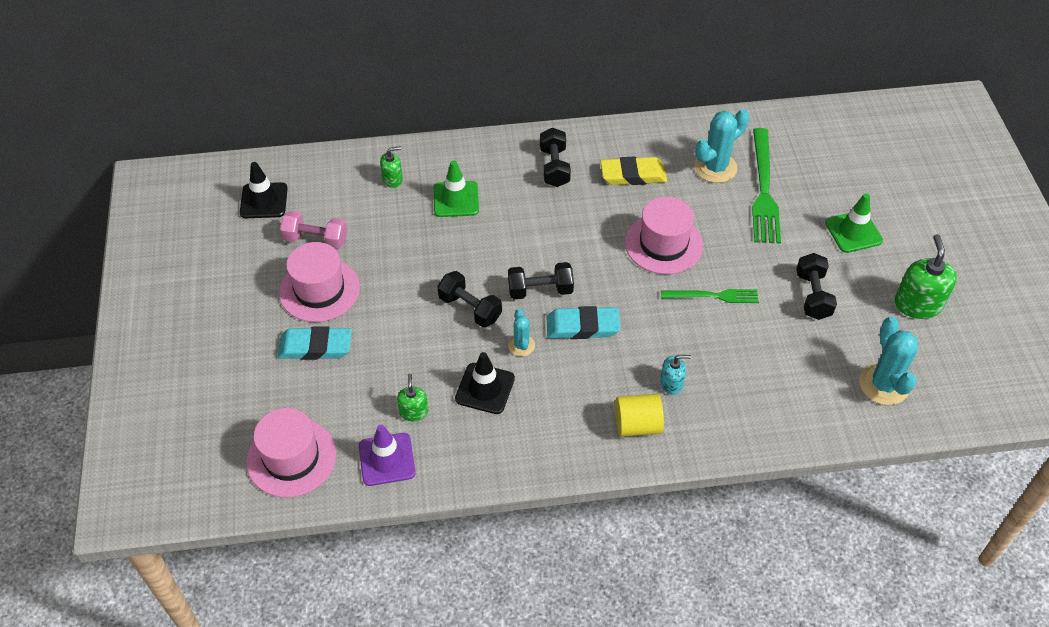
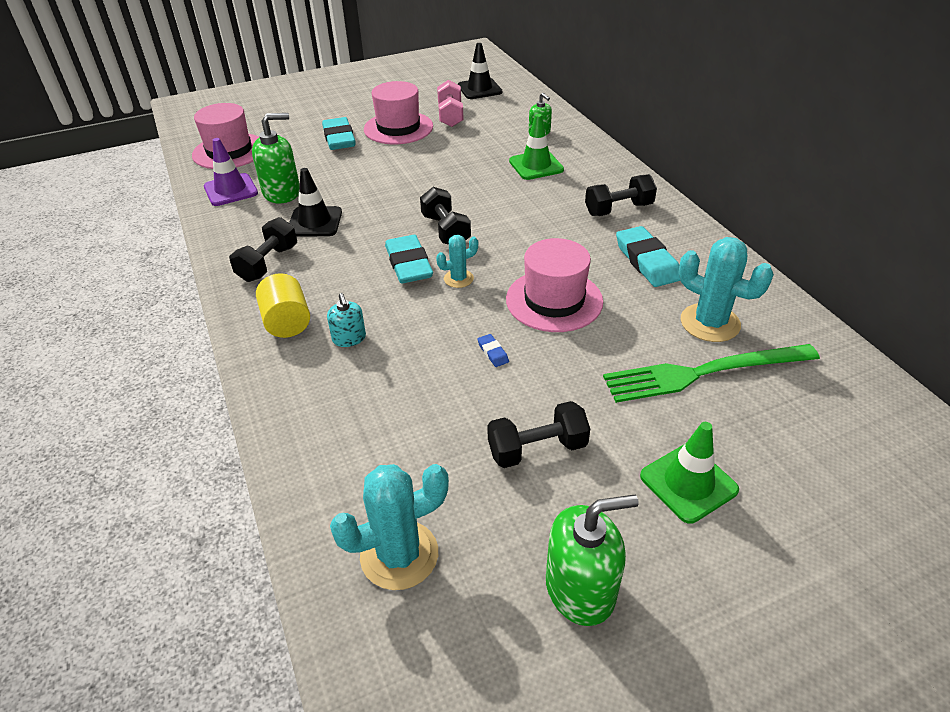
camera: 75 degrees right, 10 degrees down
(414, 412) = (282, 192): green soap dispenser -> green soap dispenser, size x1.78
(470, 308) = (406, 197): black dumbbell -> black dumbbell (268, 263)
(521, 345) = (371, 232): turquoise cactus -> turquoise cactus (458, 279)
(633, 175) = (647, 261): yellow eraser -> turquoise eraser
(713, 296) = (493, 352): green fork -> blue eraser

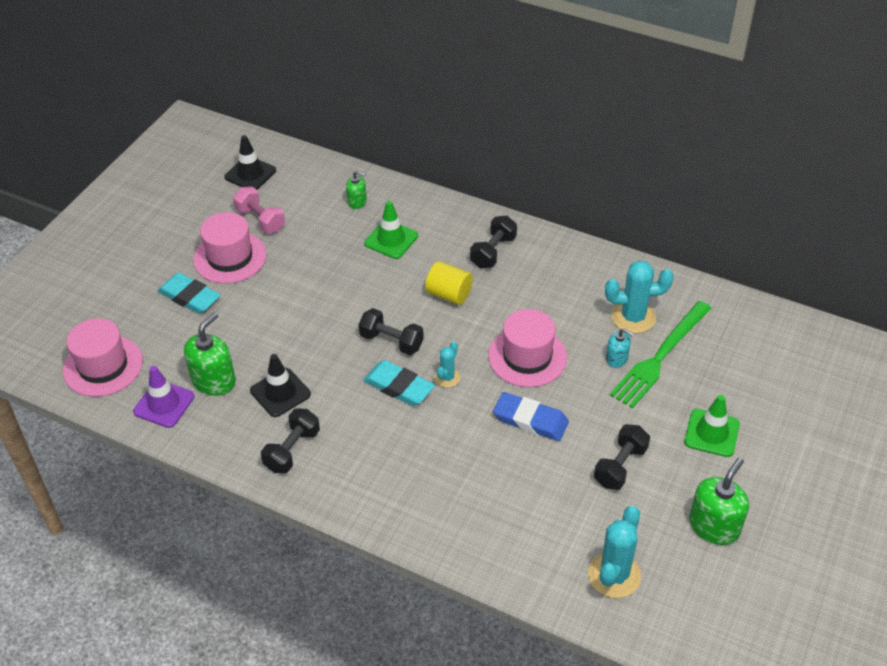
camera: 40 degrees left, 5 degrees up
(268, 263) = (292, 450): black dumbbell -> black dumbbell turned 45 degrees clockwise
(287, 322) = (370, 486): yellow cylinder -> yellow cylinder (449, 294)
(349, 338) = (428, 469): turquoise soap dispenser -> turquoise soap dispenser (617, 358)
(493, 352) = (530, 420): blue eraser -> blue eraser, size x2.30
(647, 261) = (554, 289): turquoise eraser -> none

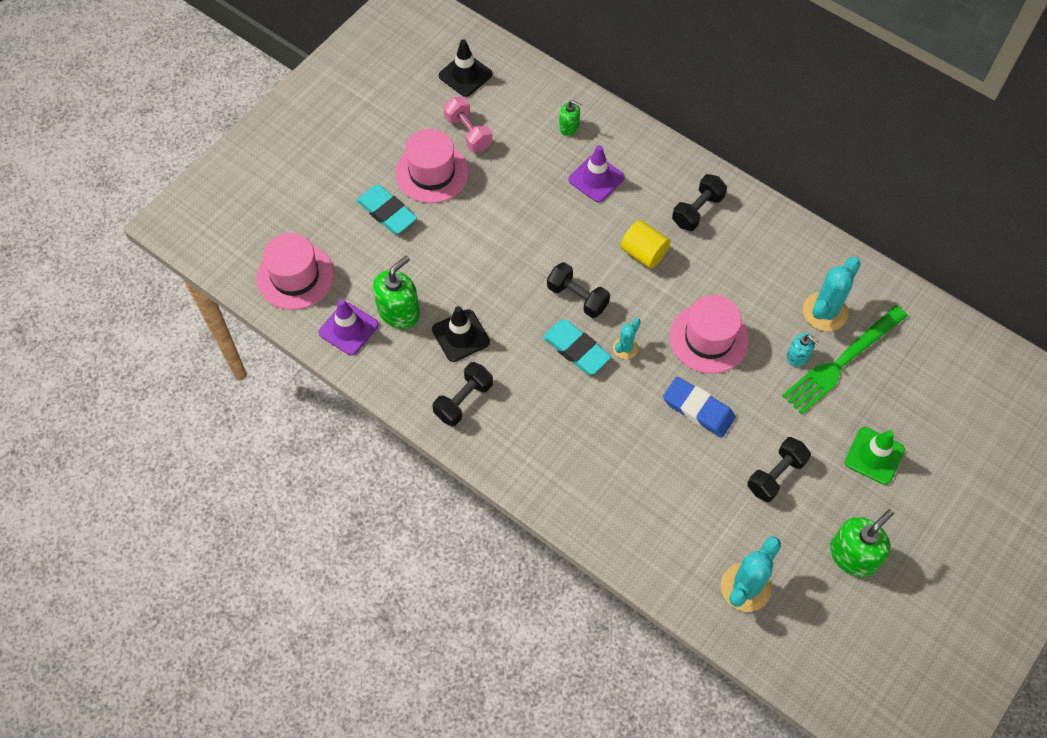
camera: 10 degrees right, 15 degrees up
(391, 240) = (596, 178): green traffic cone -> purple traffic cone
(633, 317) = (825, 312): turquoise cactus -> turquoise cactus turned 60 degrees counterclockwise

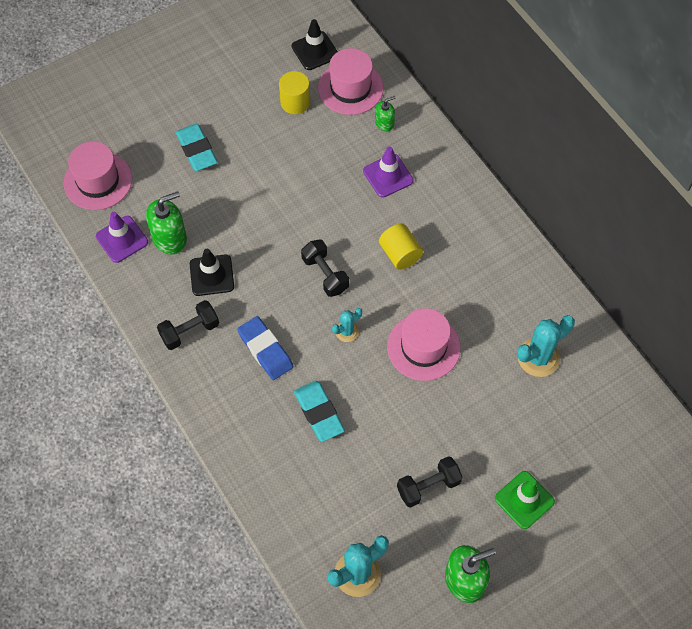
camera: 20 degrees right, 0 degrees up
(432, 172) = (249, 127): pink hat -> pink hat (350, 88)
(468, 133) = (295, 102): pink dumbbell -> yellow cylinder
(569, 127) = (384, 123): green soap dispenser -> green soap dispenser turned 75 degrees counterclockwise
(576, 349) = (304, 319): turquoise eraser -> turquoise eraser (319, 413)
(697, 210) = (464, 231): black dumbbell -> none
(698, 409) = (386, 406): blue eraser -> blue eraser (265, 350)
(798, 356) = (496, 389): turquoise soap dispenser -> none
(842, 361) = (534, 407): green fork -> none

